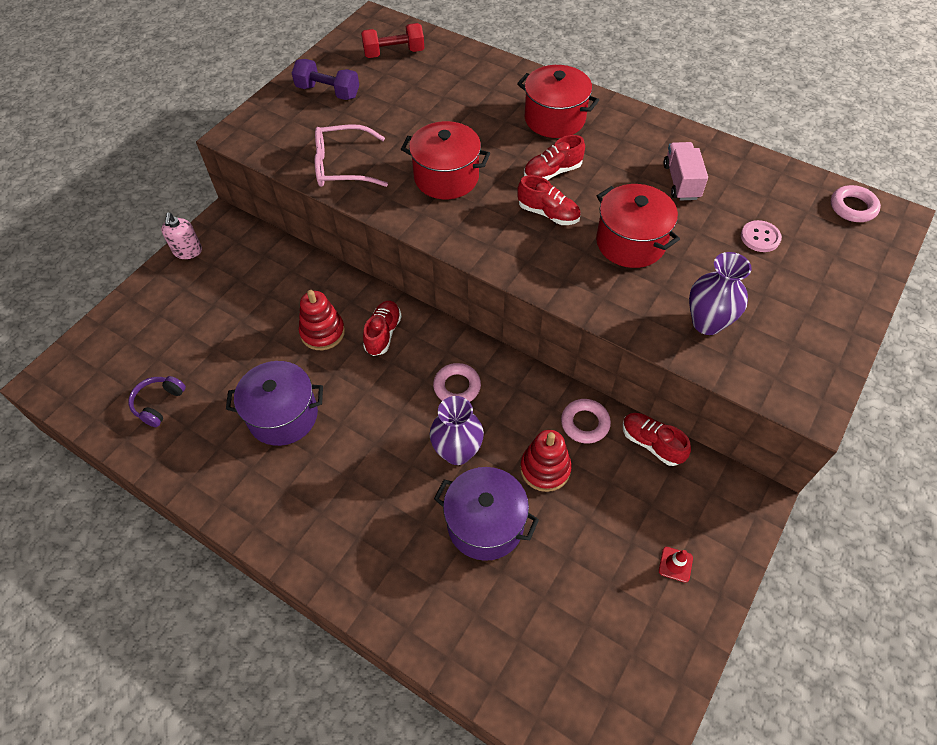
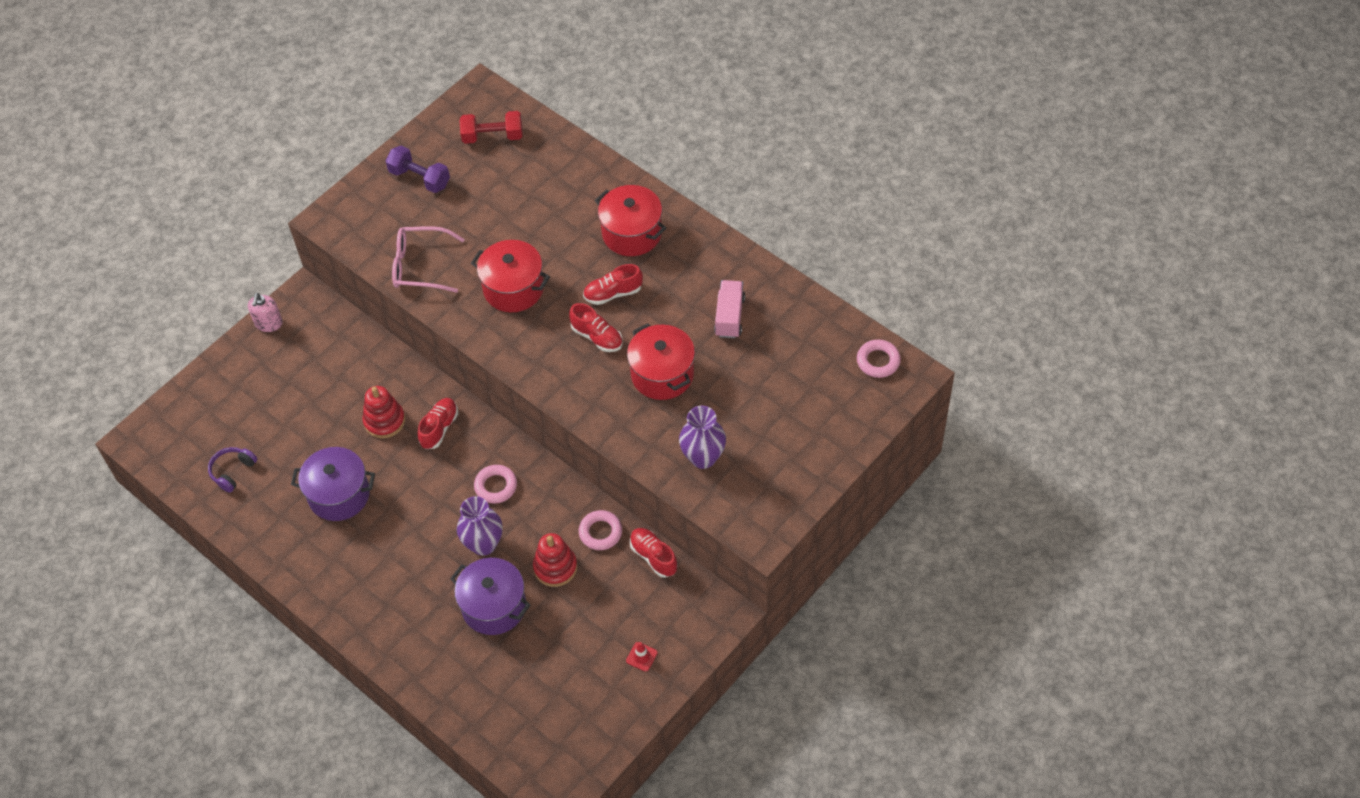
camera: 10 degrees right, 0 degrees up
(760, 237) = (780, 382): pink button -> none

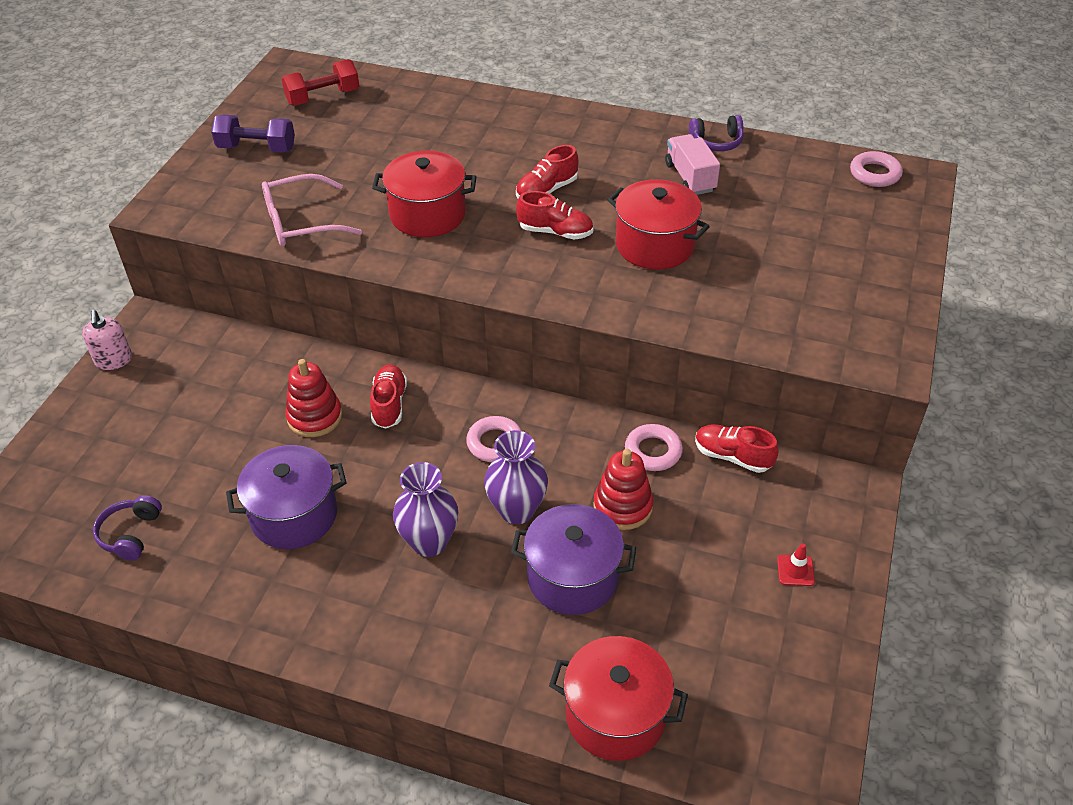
camera: 25 degrees left, 10 degrees down
(632, 233) = (532, 137): red pot -> red pot (615, 715)
(703, 457) = (760, 308): purple vase -> purple vase (429, 542)
(774, 286) = (716, 142): none -> purple headphones

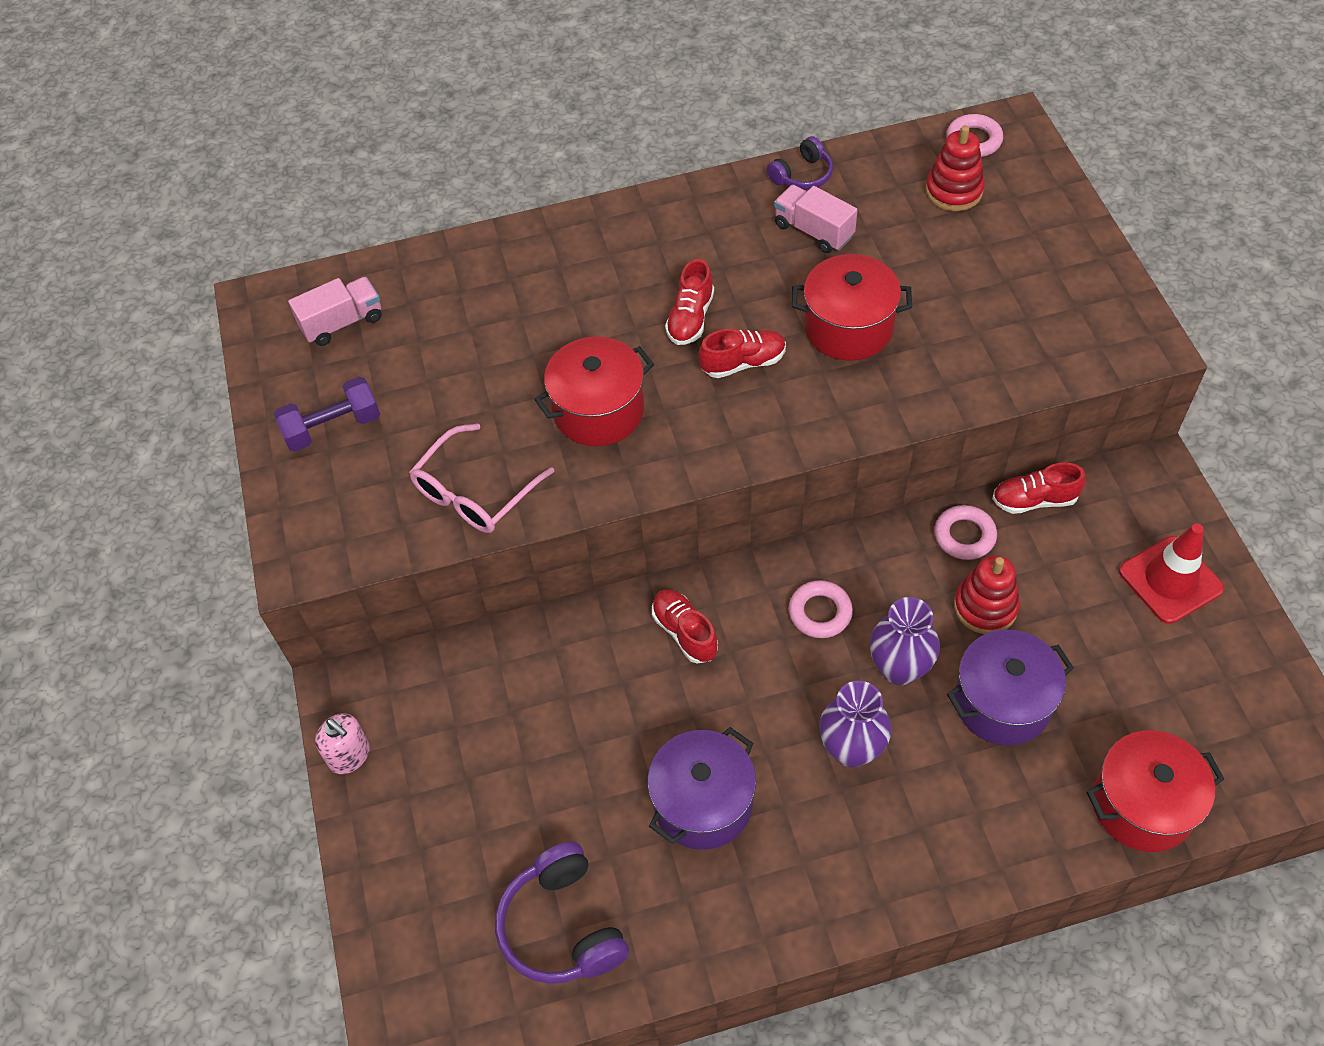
camera: 30 degrees left, 10 degrees up
(130, 534) = (562, 926): purple headphones -> purple headphones, size x1.68
(314, 417) = (624, 690): red stacking toy -> red stacking toy (954, 191)
(323, 97) = (342, 323): red dumbbell -> pink truck
(795, 570) = (1170, 580): red traffic cone -> red traffic cone, size x2.22

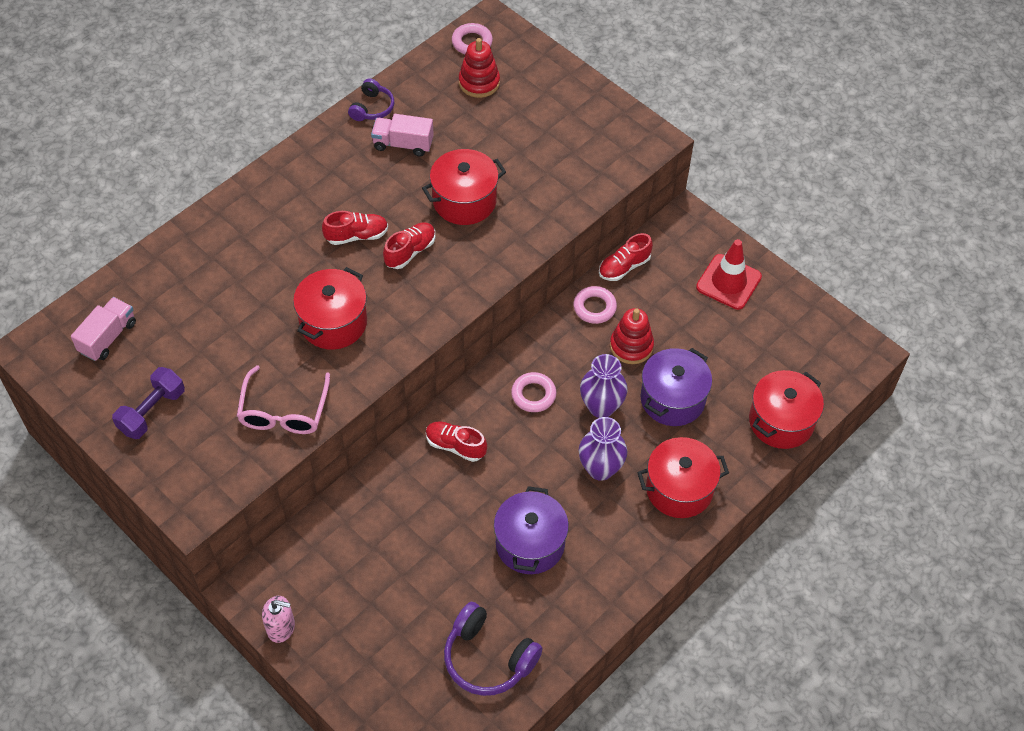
camera: 35 degrees left, 0 degrees up
(690, 318) = (356, 235): red shoe -> red shoe turned 90 degrees counterclockwise
(942, 829) = (679, 489): none -> red pot

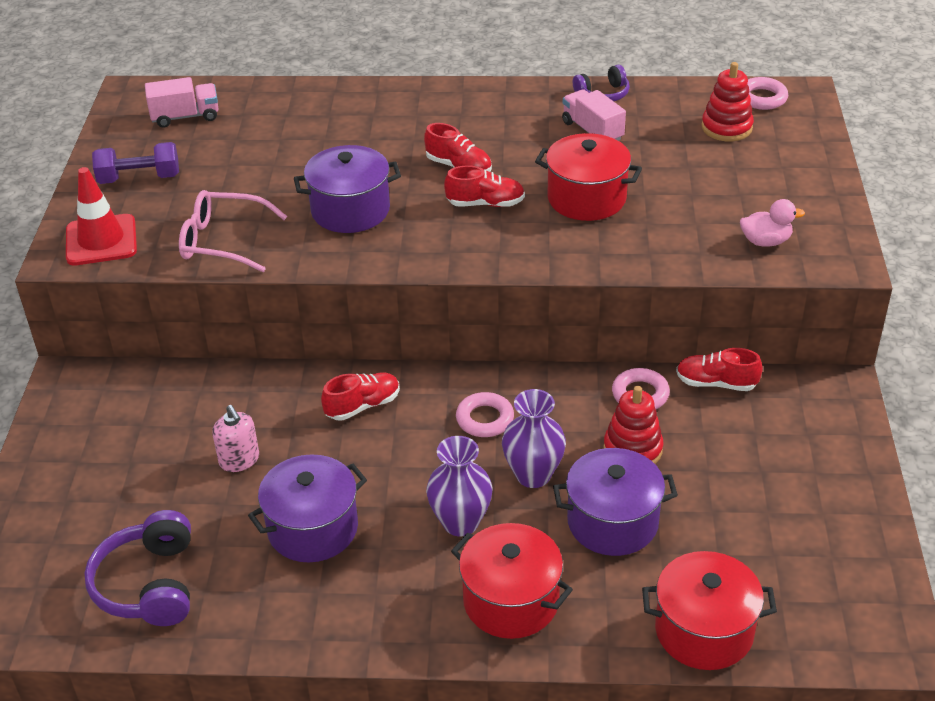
camera: 50 degrees right, 15 degrees down
(281, 627) = (48, 423): pink soap dispenser -> pink soap dispenser (239, 460)
(284, 411) = (223, 241): pink glasses -> pink glasses turned 45 degrees clockwise
(333, 322) = (350, 210): red pot -> purple pot
(455, 446) = (363, 406): red shoe -> red shoe turned 75 degrees clockwise
(598, 157) = (765, 241): none -> pink duck
(728, 282) = (814, 469): red traffic cone -> red traffic cone (101, 240)

